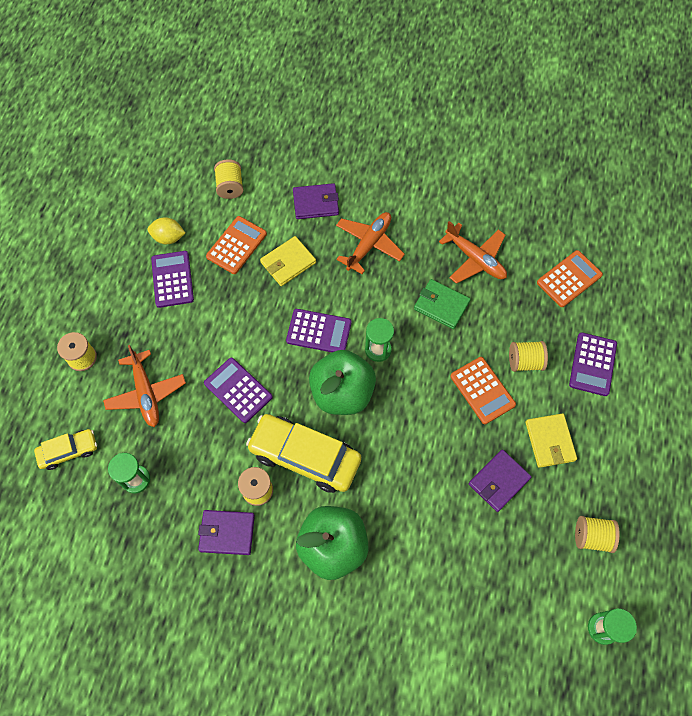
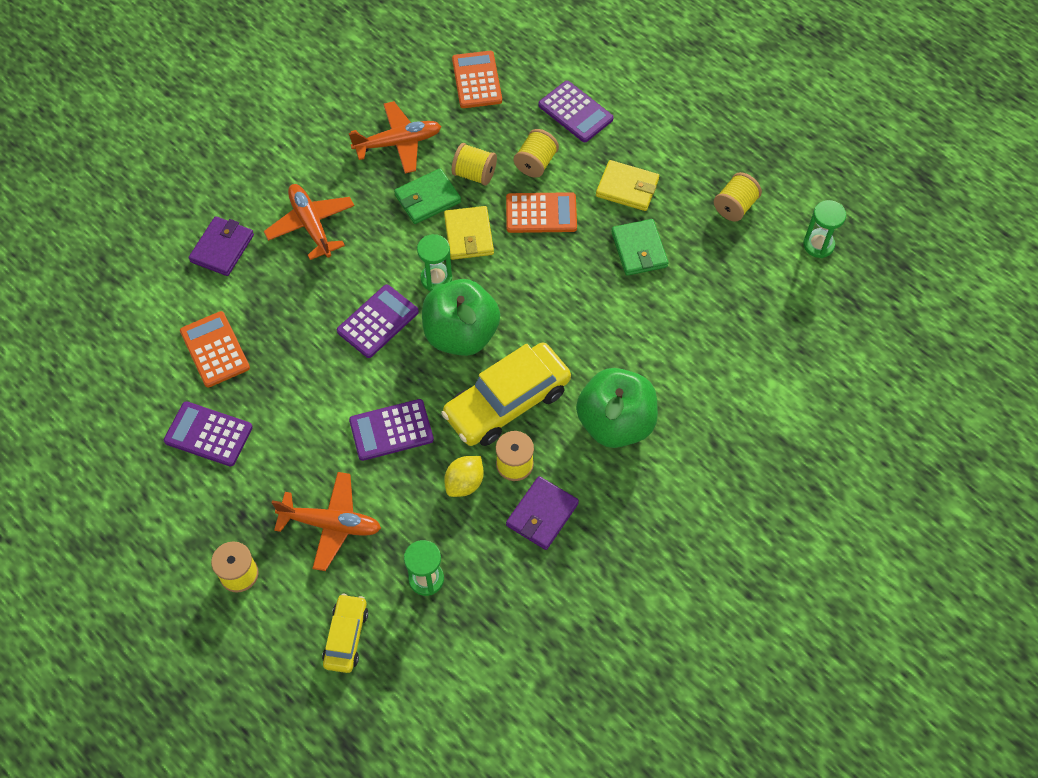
camera: 60 degrees left, 5 degrees down
(168, 238) = (151, 414): yellow lemon -> yellow lemon (464, 483)
(230, 187) = (134, 320): yellow spool -> yellow spool (474, 174)
(288, 263) = (275, 310): yellow wallet -> yellow wallet (469, 235)
(499, 481) = (639, 249): purple wallet -> green wallet

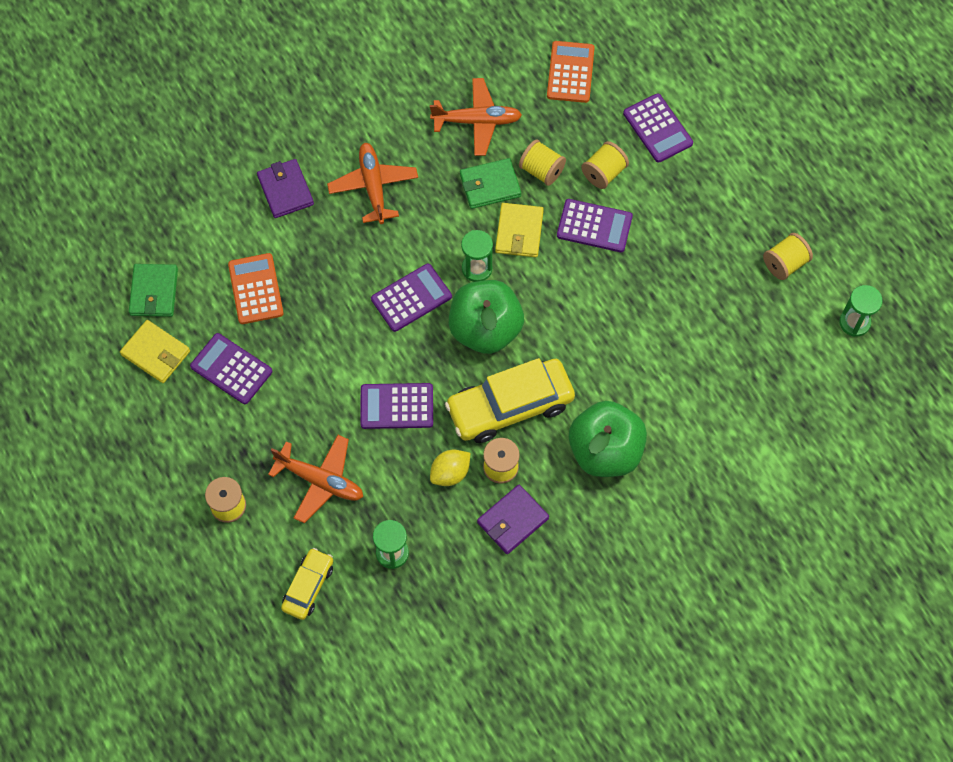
camera: 15 degrees right, 5 degrees up
(222, 248) = (285, 190): purple wallet -> purple wallet turned 60 degrees counterclockwise
(541, 213) = (594, 226): orange calculator -> purple calculator
(627, 188) = (685, 219): yellow wallet -> yellow wallet (156, 353)
(639, 249) = (678, 285): green wallet -> green wallet (154, 292)

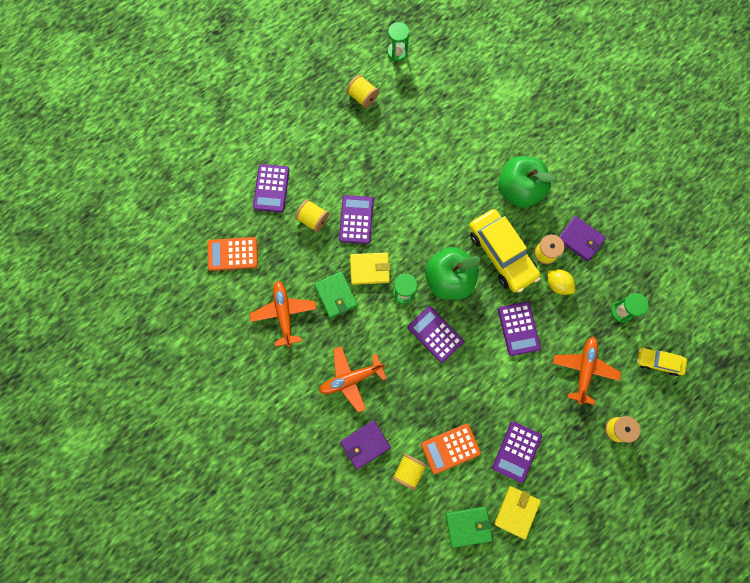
camera: 100 degrees left, 10 degrees up
(541, 170) = (318, 261): yellow spool -> yellow spool (409, 471)
(657, 128) = (271, 188): purple calculator -> purple calculator turned 135 degrees clockwise

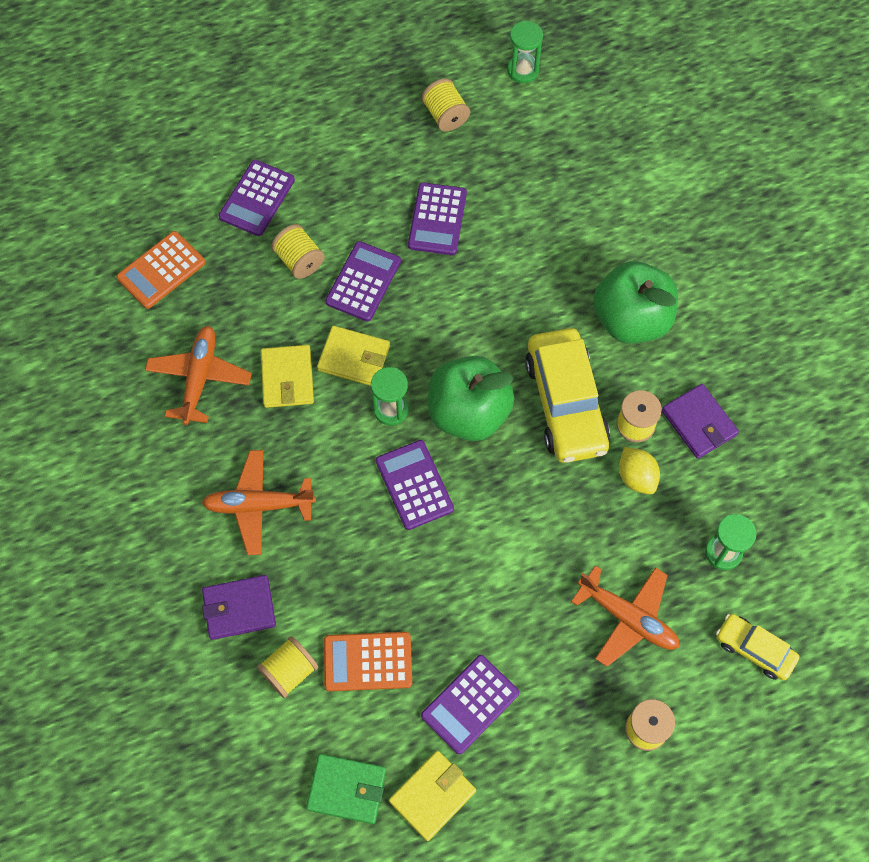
camera: 20 degrees right, 10 degrees down
(232, 254) = (161, 270): orange calculator -> orange calculator turned 60 degrees counterclockwise
(336, 295) = (287, 378): green wallet -> yellow wallet
(518, 328) = (548, 521): purple calculator -> purple calculator (437, 219)
(584, 369) = (628, 618): orange plane -> orange plane turned 90 degrees clockwise

